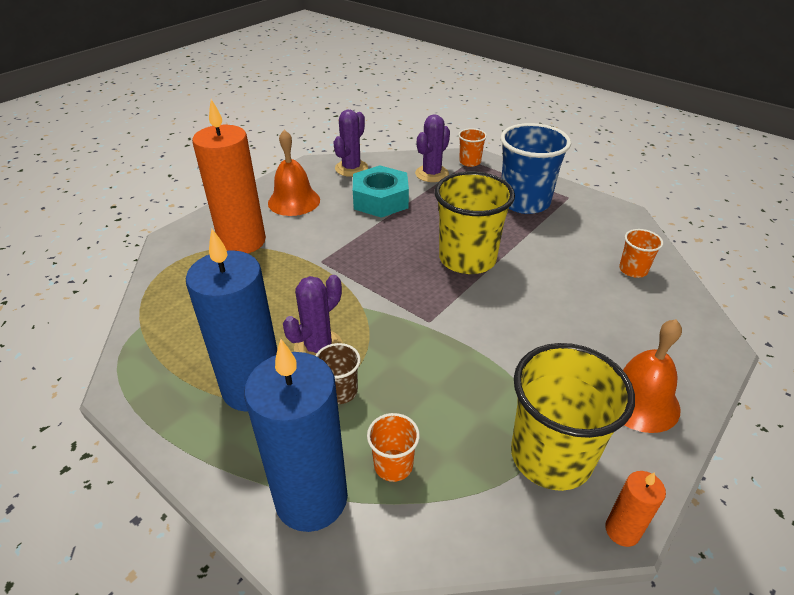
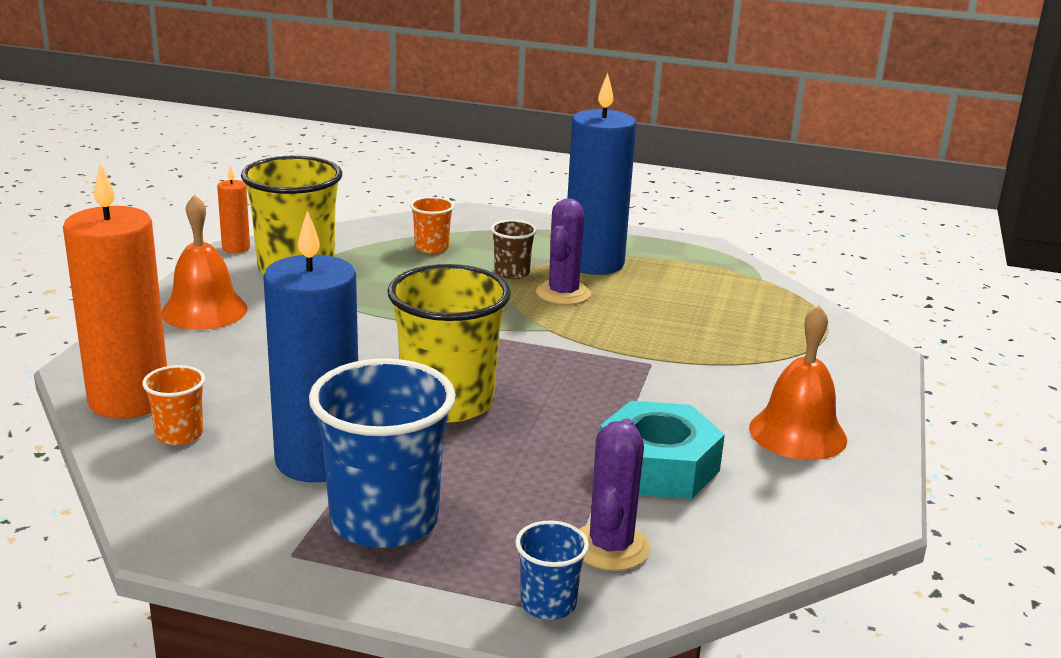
camera: 155 degrees right, 15 degrees down
(242, 241) = (784, 365): orange candle -> orange candle (129, 400)
(311, 498) = (483, 228): blue candle -> blue candle (317, 460)
(351, 168) = (784, 522): purple cactus -> none
(470, 162) = (548, 604): orange cup -> blue cup

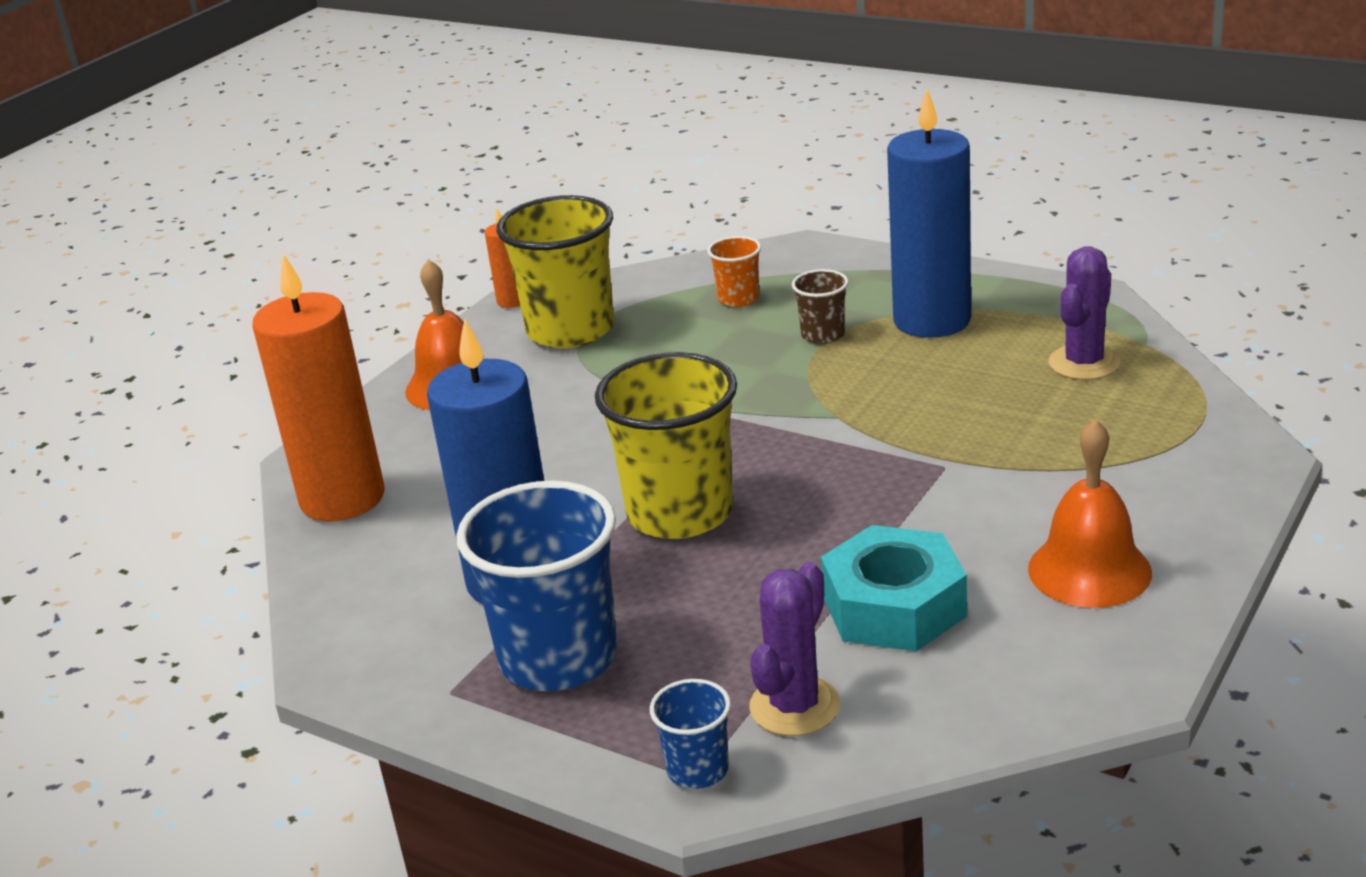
camera: 20 degrees right, 5 degrees up
(179, 434) = (380, 543): orange cup -> none
(563, 293) = (875, 365): purple cactus -> purple cactus (1084, 363)

